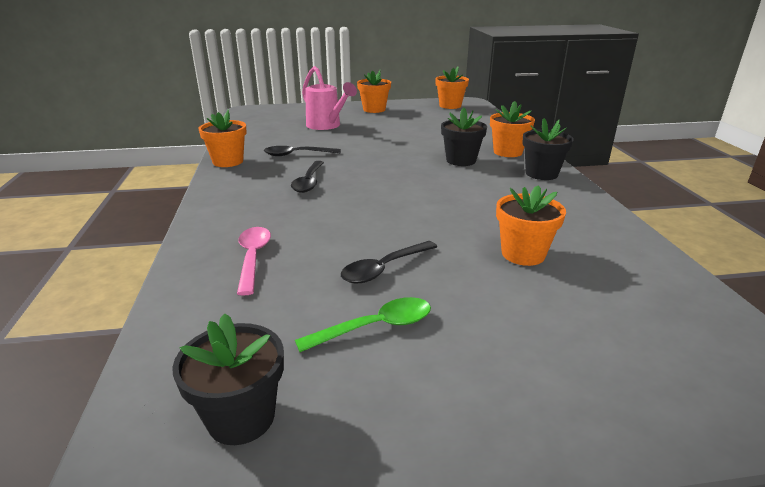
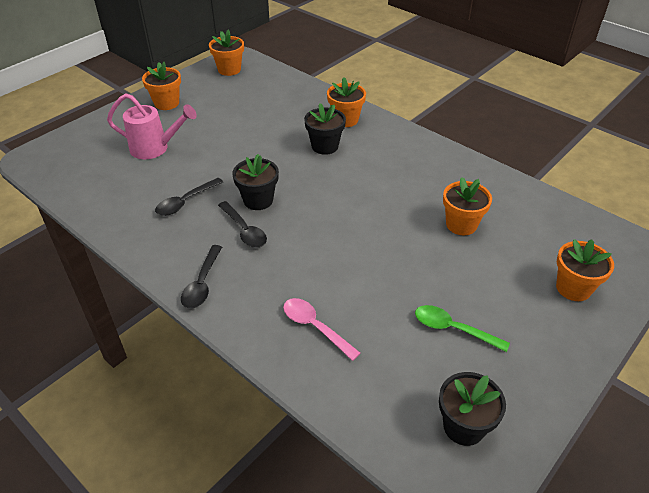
camera: 40 degrees left, 15 degrees up
(228, 161) = (135, 242): orange flower pot -> orange flower pot (573, 288)
(376, 327) = (452, 329): green spoon -> green spoon turned 90 degrees counterclockwise
(384, 269) = (404, 284): black spoon -> black spoon (202, 284)
(541, 174) = (393, 136): black flower pot -> black flower pot (258, 200)

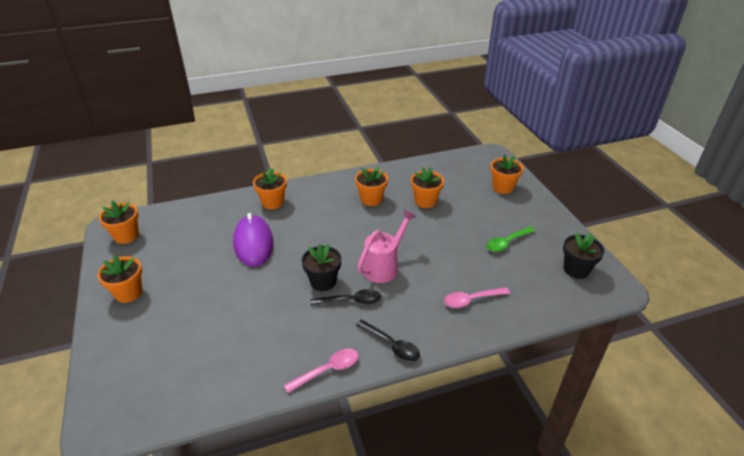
camera: 60 degrees left, 5 degrees down
(145, 251) = (328, 370): none -> pink spoon
(155, 148) = (191, 322): pink watering can -> pink watering can (384, 267)
(185, 202) = (287, 325): black spoon -> none
(276, 135) = (253, 243): none -> purple mouse
(325, 146) = (293, 224): black flower pot -> none
(419, 181) = (371, 199): none -> orange flower pot

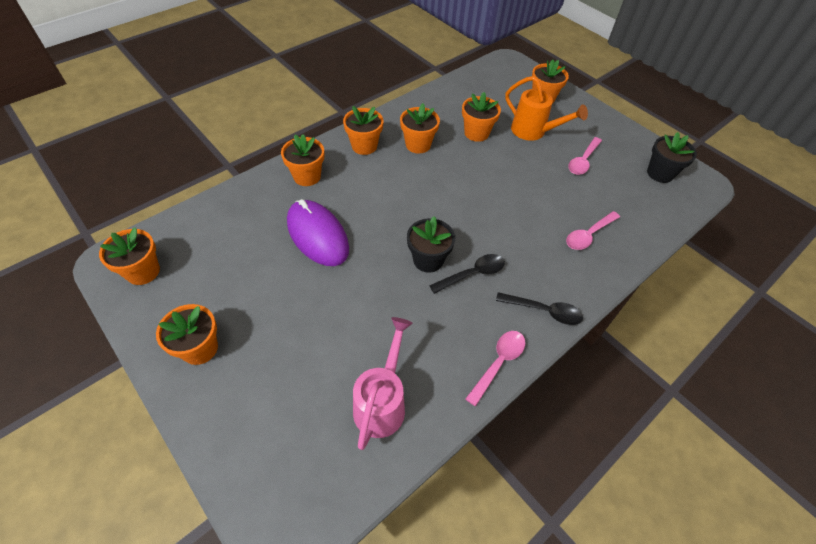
camera: 25 degrees left, 15 degrees up
(329, 191) = (364, 146): none -> orange flower pot
(384, 267) = (481, 223): pink watering can -> pink watering can (382, 402)
(476, 210) = (533, 132): none -> orange watering can
(507, 243) = (583, 161): green spoon -> pink spoon

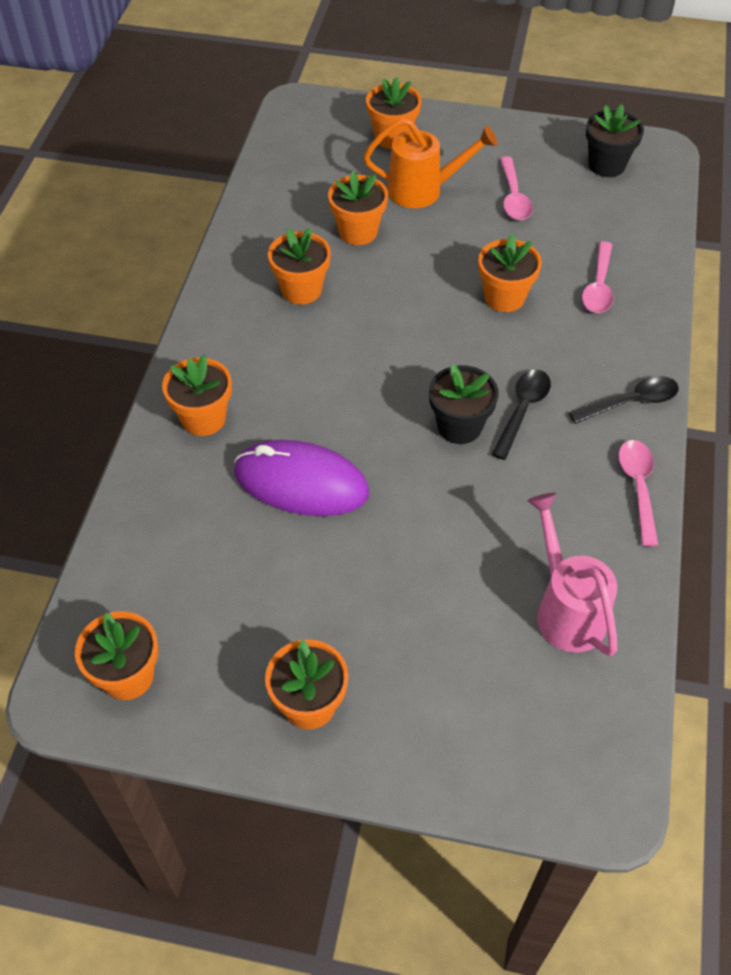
camera: 35 degrees left, 0 degrees up
(364, 146) = (234, 332): orange flower pot -> orange flower pot (504, 297)

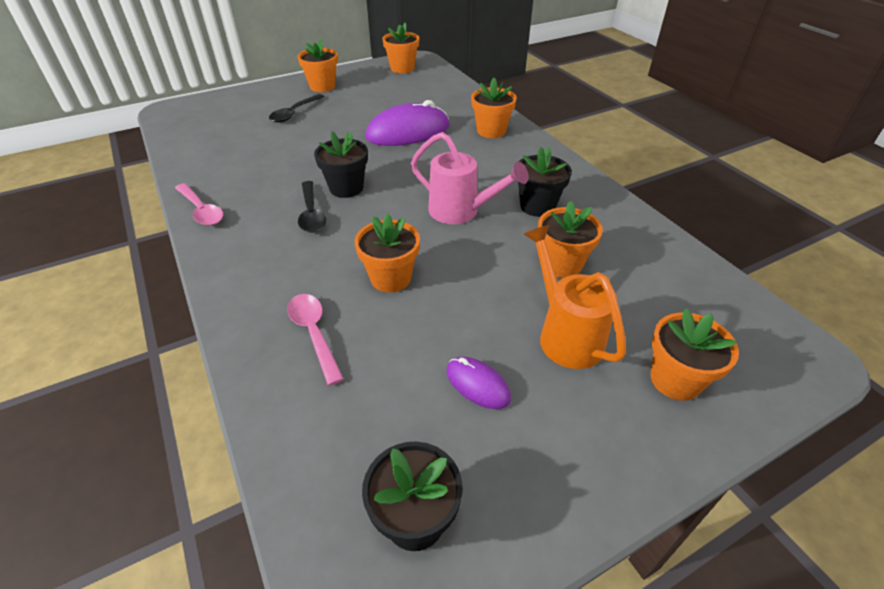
camera: 140 degrees right, 10 degrees down
(301, 290) = (537, 206): orange flower pot -> black flower pot
(423, 190) = (565, 335): orange watering can -> orange watering can turned 105 degrees clockwise
(513, 197) = (477, 384): pink spoon -> purple mouse
(566, 610) = (221, 148): pink watering can -> pink watering can (460, 211)
(631, 402) = (231, 255): black spoon -> black spoon (294, 113)

